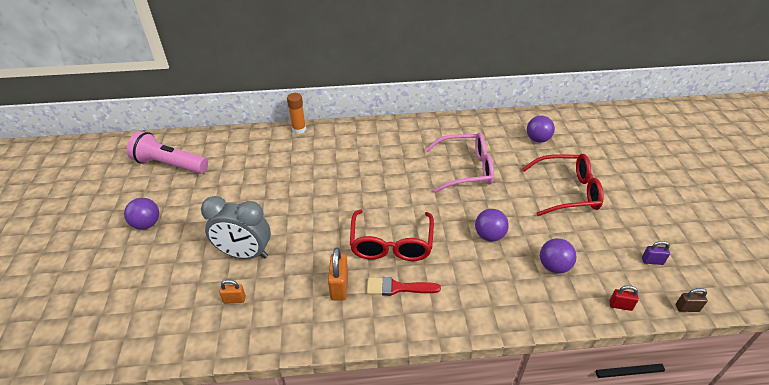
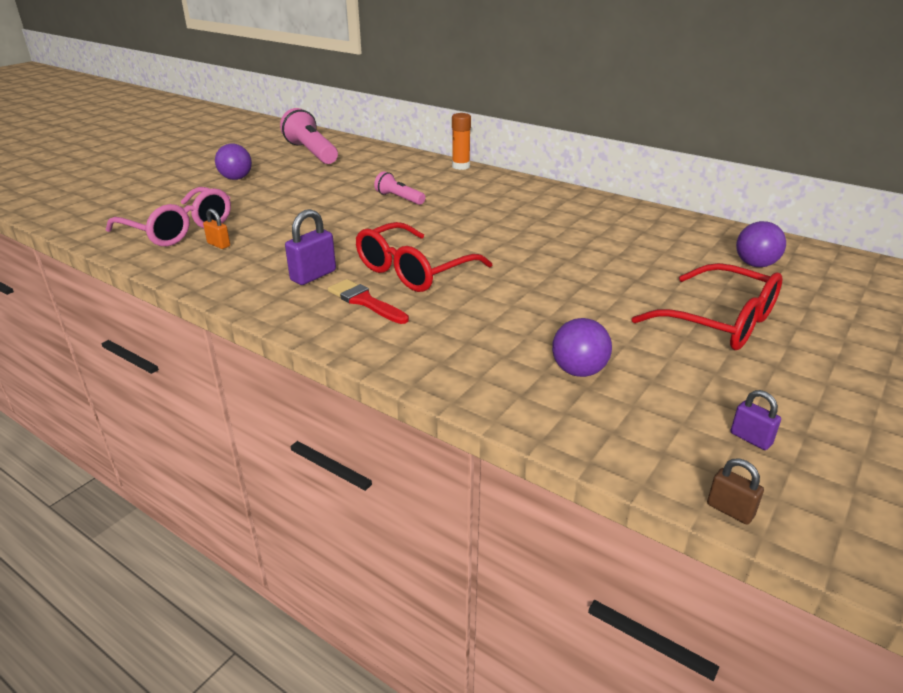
camera: 40 degrees right, 10 degrees down
(245, 254) = (274, 223): grey clock -> none
(299, 182) = (399, 198): none -> pink flashlight
(339, 286) = (313, 275): orange padlock -> purple padlock
(466, 169) = (602, 252): pink glasses -> pink glasses (179, 230)
(489, 236) = (537, 311): purple ball -> none
(620, 305) = (616, 449): red padlock -> none

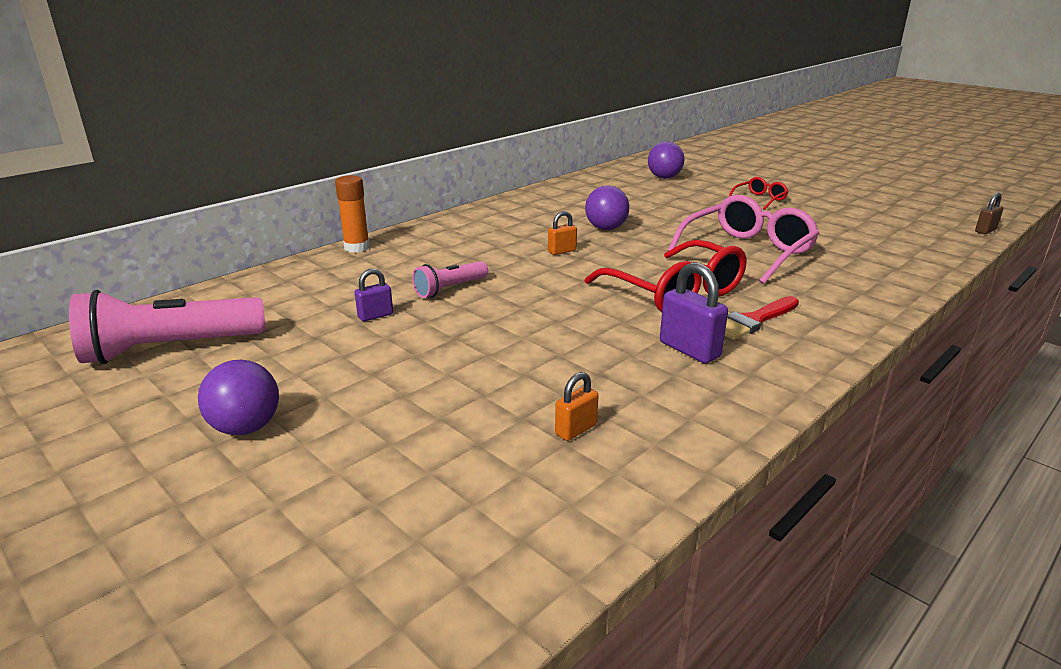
camera: 80 degrees left, 5 degrees down
(179, 230) = (495, 480): pink glasses -> pink glasses (747, 251)
(485, 226) = (562, 251): none -> orange padlock
(578, 371) = (851, 246): purple ball -> purple ball (606, 228)
(720, 322) = (760, 199): red glasses -> red glasses, size x0.49
(750, 439) = (908, 215): purple padlock -> purple padlock (375, 316)

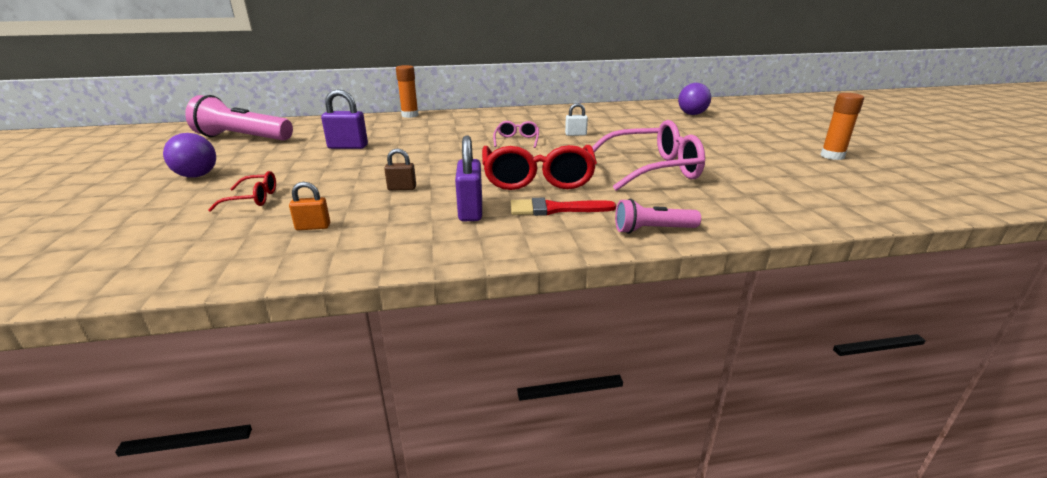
camera: 35 degrees right, 0 degrees up
(375, 316) = (348, 147): purple padlock -> purple padlock, size x1.68
(450, 289) = (410, 144): pink flashlight -> pink flashlight (652, 230)
(562, 251) = (517, 140): orange padlock -> pink glasses
(606, 228) = (575, 134): purple ball -> white padlock
(760, 199) = (745, 141): red glasses -> red glasses (253, 199)
(843, 200) = (832, 156): none -> orange glue stick
(985, 230) = (957, 210): brown padlock -> brown padlock (402, 188)

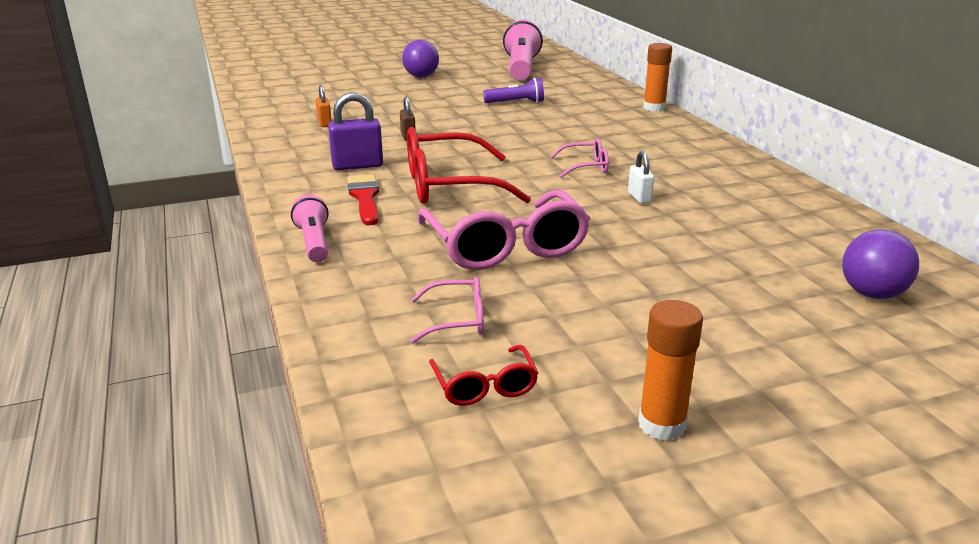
camera: 80 degrees right, 0 degrees up
(253, 199) = (376, 99): red glasses -> red glasses (485, 386)
(348, 147) = (516, 103): purple padlock -> purple flashlight
(760, 187) = (458, 320): none -> pink glasses

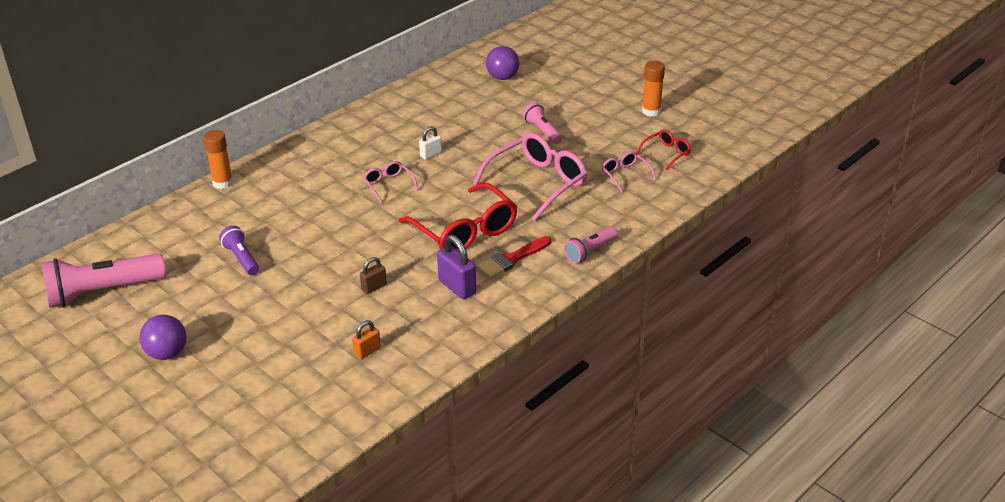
camera: 115 degrees left, 10 degrees up
(653, 285) = (542, 131): none -> pink flashlight

